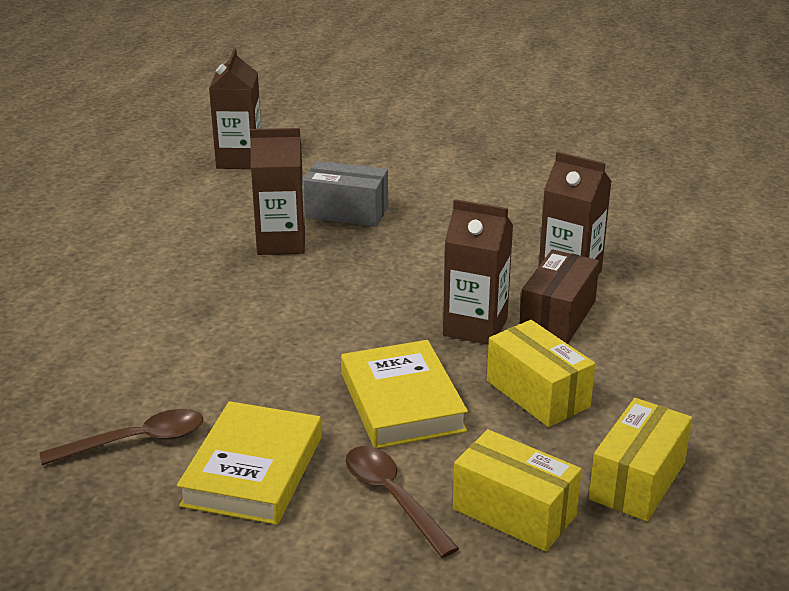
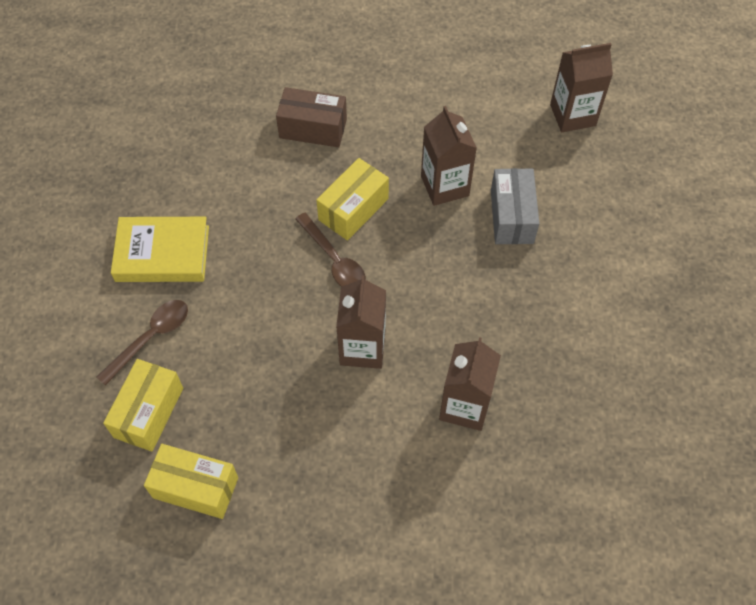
camera: 75 degrees right, 30 degrees up
(137, 441) = (179, 183): brown spoon -> brown spoon (334, 260)
(402, 402) = (253, 320): yellow book -> none
(537, 394) = (284, 406): yellow box -> yellow box (353, 209)
(558, 316) = (396, 405): brown box -> brown box (313, 128)

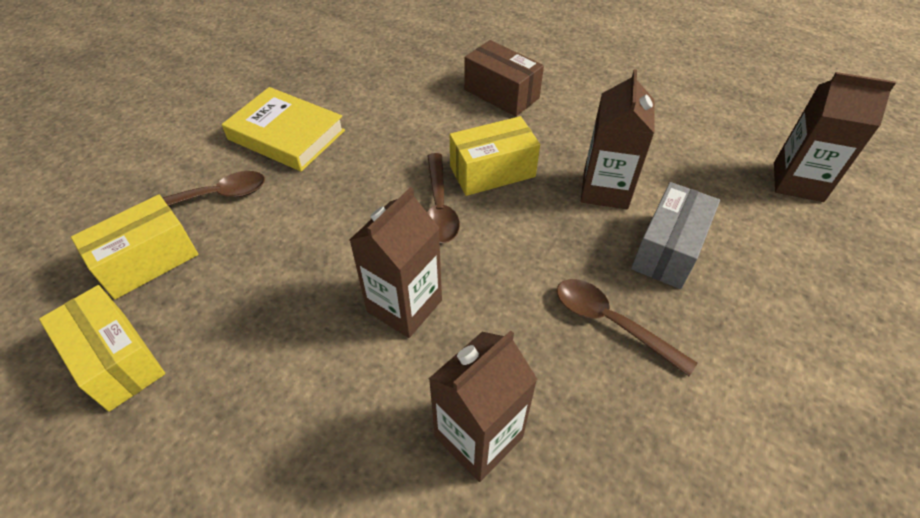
camera: 30 degrees right, 10 degrees down
(502, 290) = (610, 322): none -> brown spoon

